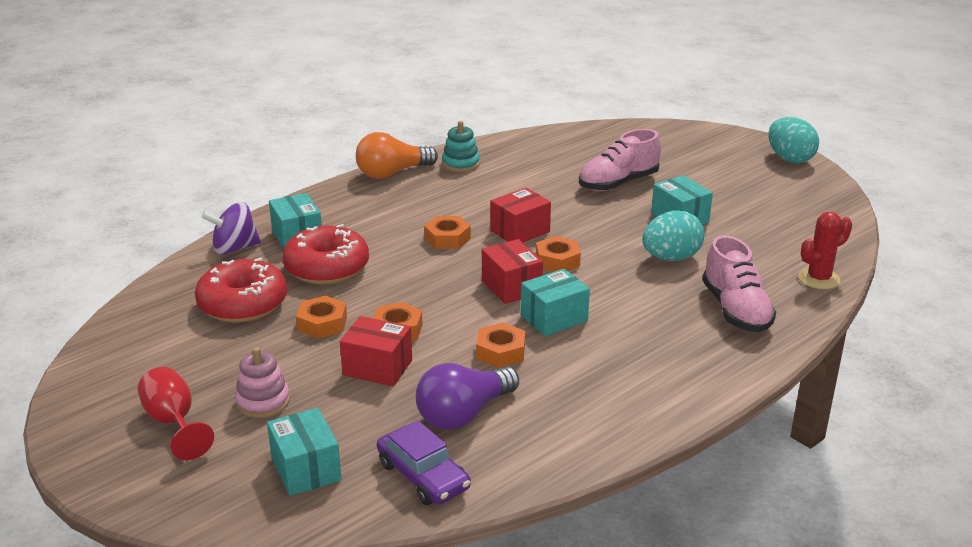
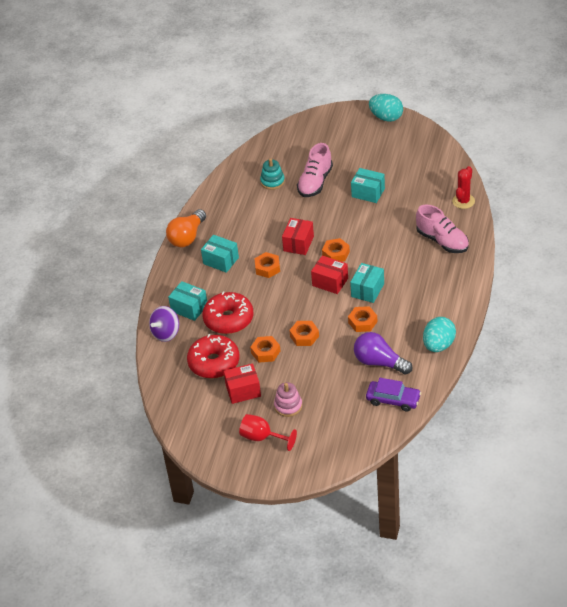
camera: 30 degrees left, 15 degrees up
(306, 469) = (343, 424): turquoise box -> turquoise box (221, 261)
(377, 367) = (318, 361): red box -> red box (243, 391)
(460, 164) = (217, 210): turquoise stacking toy -> turquoise stacking toy (272, 181)
(464, 414) = (379, 362): purple light bulb -> purple light bulb turned 105 degrees clockwise
(671, 258) = (387, 223): turquoise egg -> turquoise egg (438, 345)

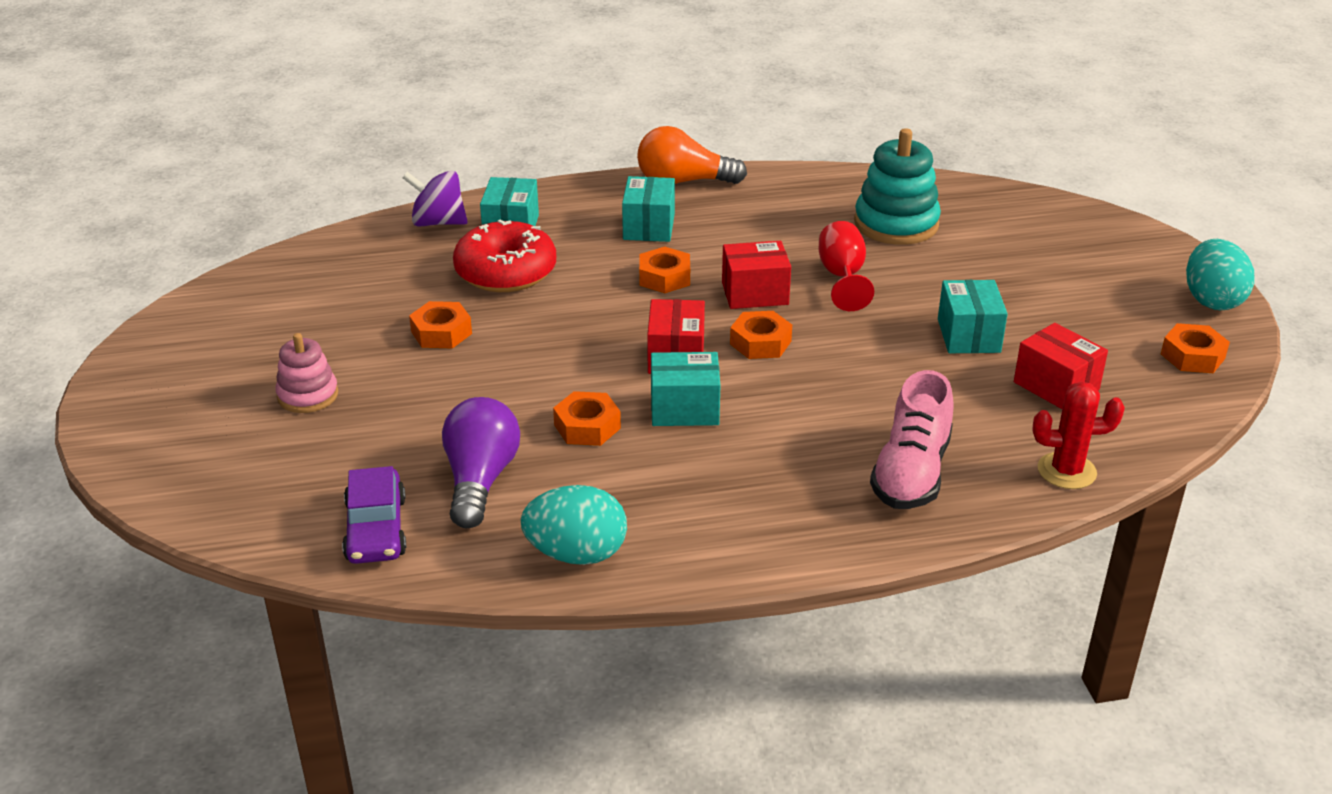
camera: 60 degrees right, 10 degrees down
(214, 363) = (388, 286): red donut -> none
(243, 391) = (329, 334): red box -> red box (1056, 386)
(262, 438) = (213, 387): red goblet -> red goblet (842, 277)
(272, 181) = (896, 224): turquoise stacking toy -> turquoise stacking toy, size x1.66
(304, 336) = (507, 365): orange nut -> orange nut (1192, 356)
(315, 182) = (938, 268): pink shoe -> none

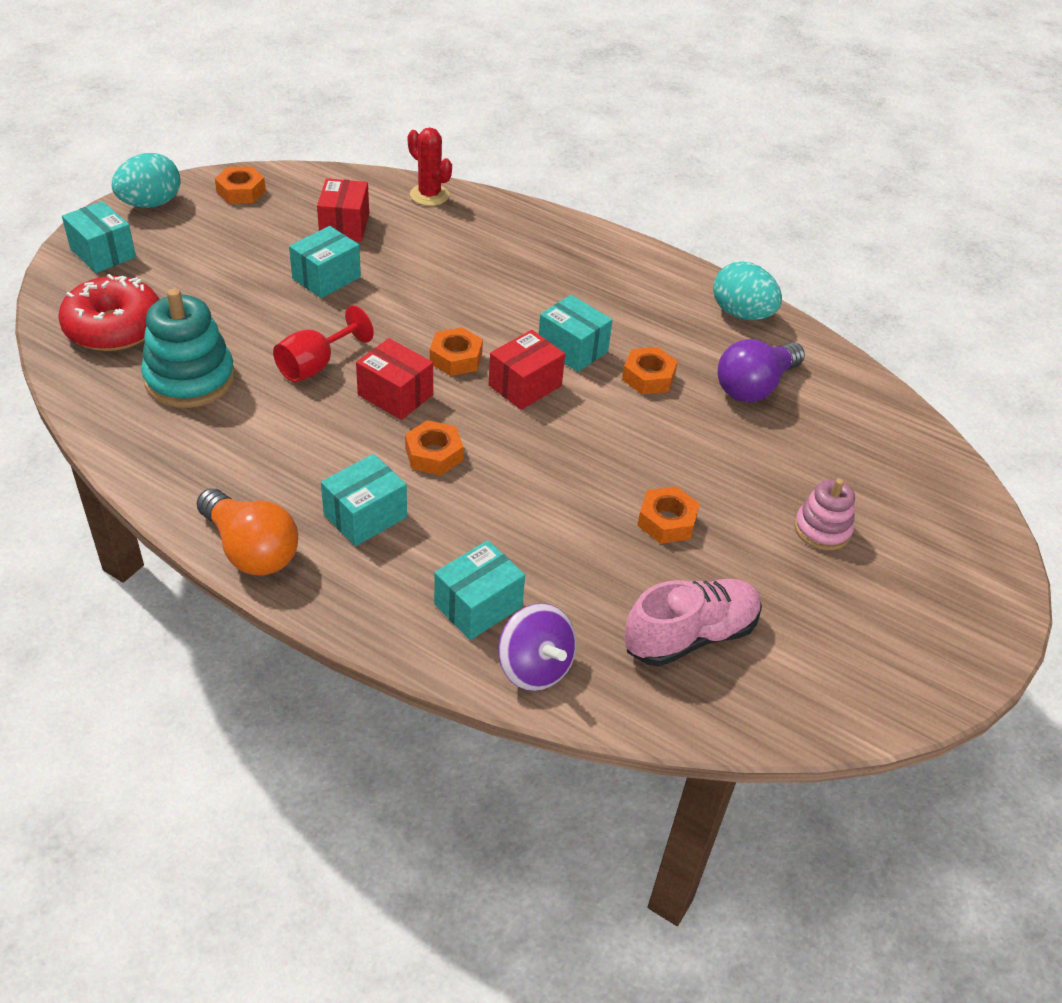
camera: 140 degrees left, 10 degrees up
(376, 529) = (847, 397): purple car -> none
(506, 272) = (547, 551): red donut -> red donut (114, 327)
(911, 473) = (506, 241): pink shoe -> pink shoe (690, 636)
(1136, 250) = (103, 253): none -> turquoise box

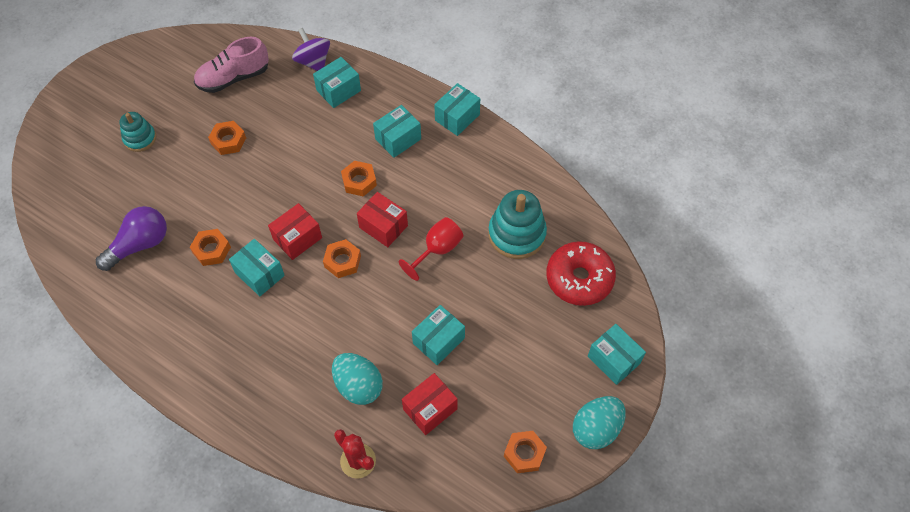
camera: 175 degrees left, 15 degrees up
(251, 549) = (457, 117): orange light bulb -> turquoise box
(344, 226) = (430, 409): red box -> red box turned 45 degrees clockwise
(742, 314) = (123, 318): turquoise egg -> turquoise egg (358, 386)
(822, 529) = (140, 138): pink stacking toy -> turquoise stacking toy

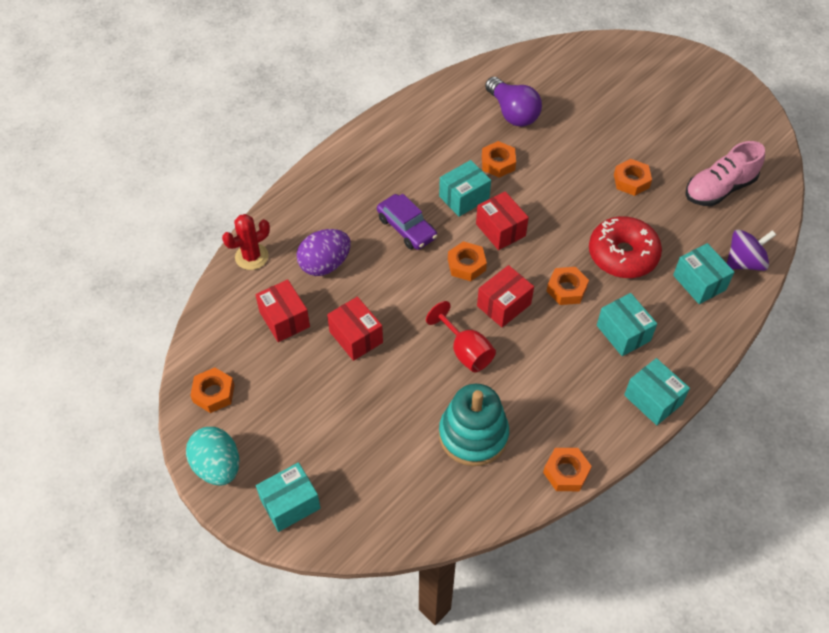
camera: 100 degrees right, 5 degrees down
(140, 138) = (639, 113): turquoise stacking toy -> none
(233, 78) = (719, 189): pink shoe -> pink shoe turned 105 degrees counterclockwise
(303, 319) = (406, 228): none -> purple car
(358, 386) = (325, 264): turquoise egg -> purple egg
(438, 341) = (356, 337): turquoise box -> red box
(533, 169) = (566, 472): none -> orange nut
(579, 278) = (401, 491): red donut -> red donut (622, 255)

